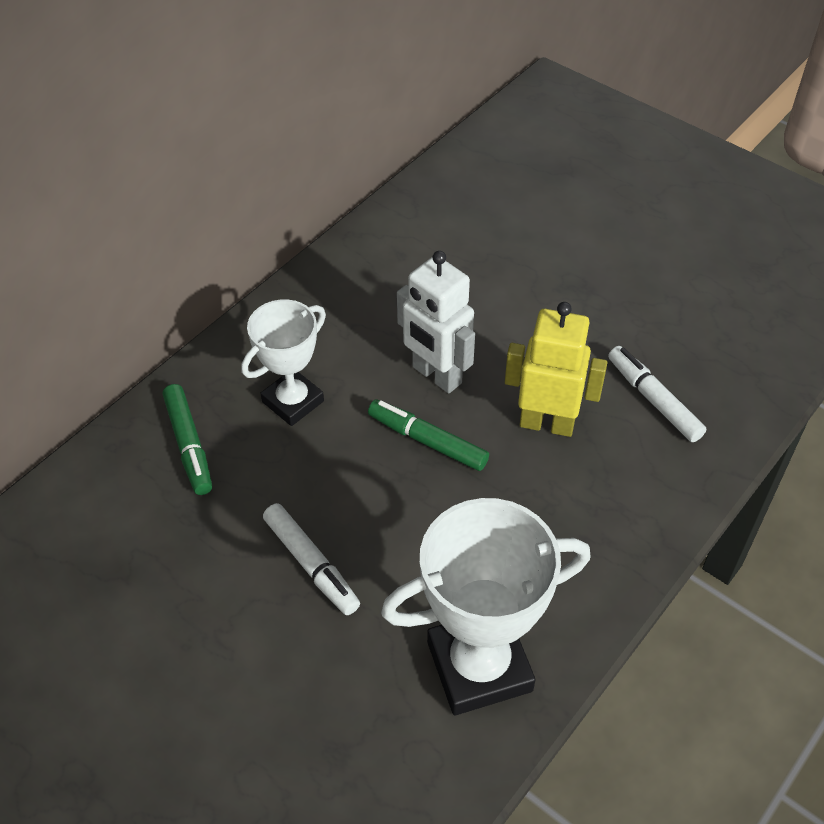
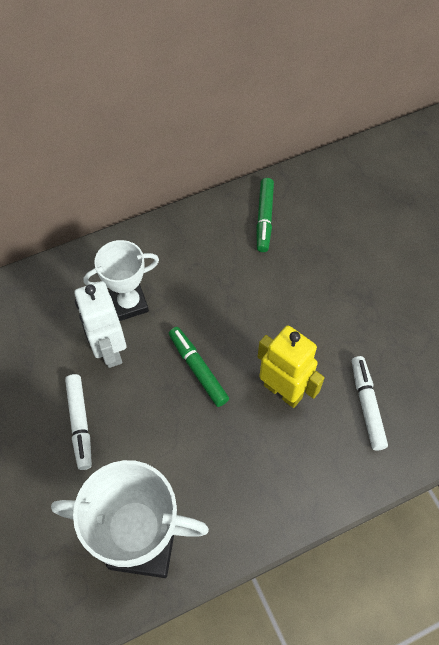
camera: 25 degrees right, 10 degrees up
(189, 444) = (52, 307): green marker -> green marker (264, 218)
(436, 375) = (230, 323): white robot -> white robot (109, 350)

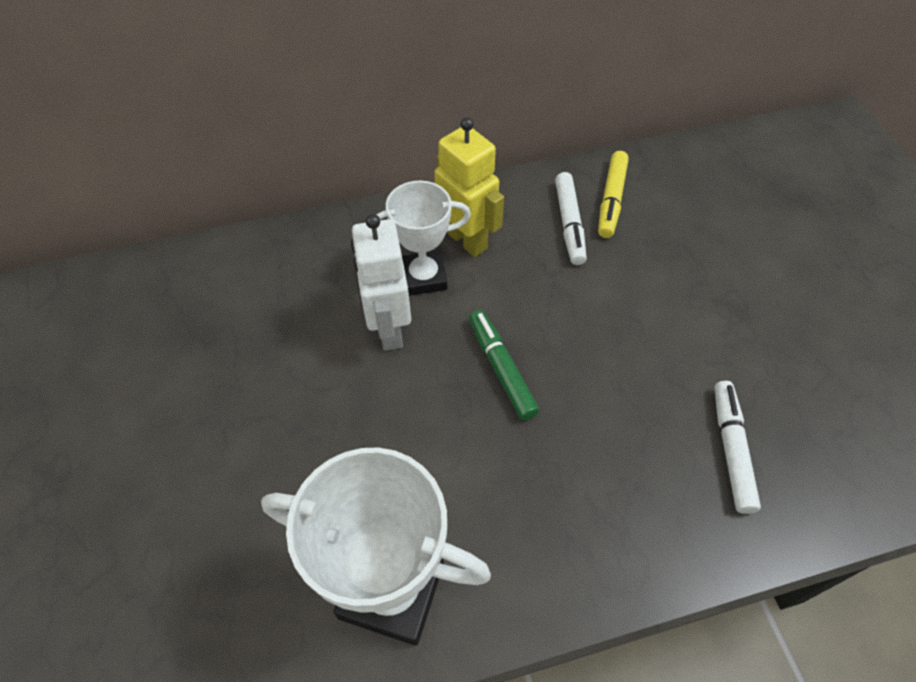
camera: 10 degrees right, 5 degrees down
(80, 423) = (334, 414): white marker -> white marker (569, 223)
(264, 218) = (611, 200): green marker -> yellow marker
(283, 391) = (614, 413): yellow robot -> yellow robot (466, 240)

